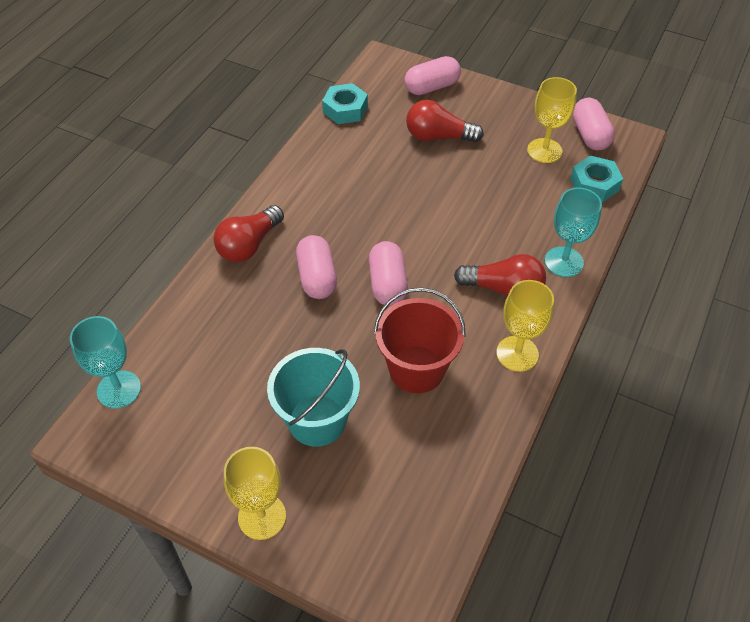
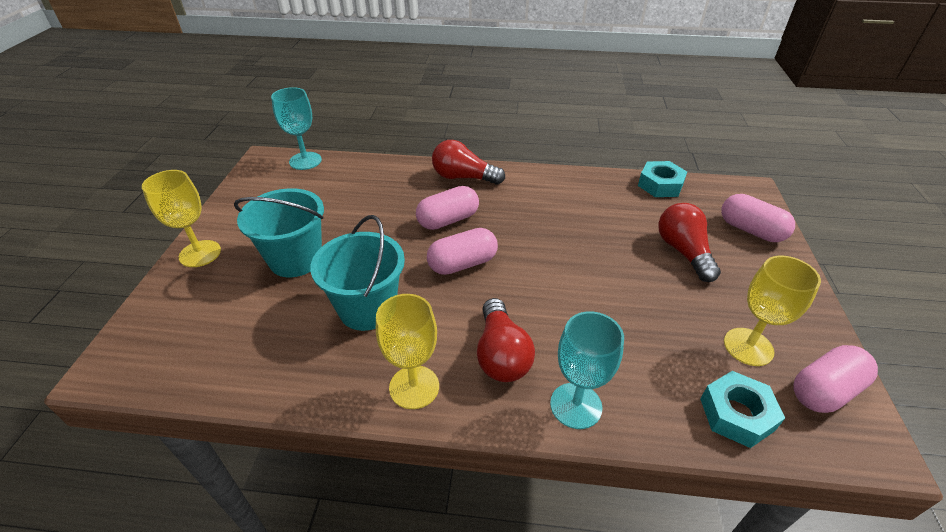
camera: 70 degrees right, 10 degrees down
(416, 369) = (367, 308): red bucket -> turquoise bucket

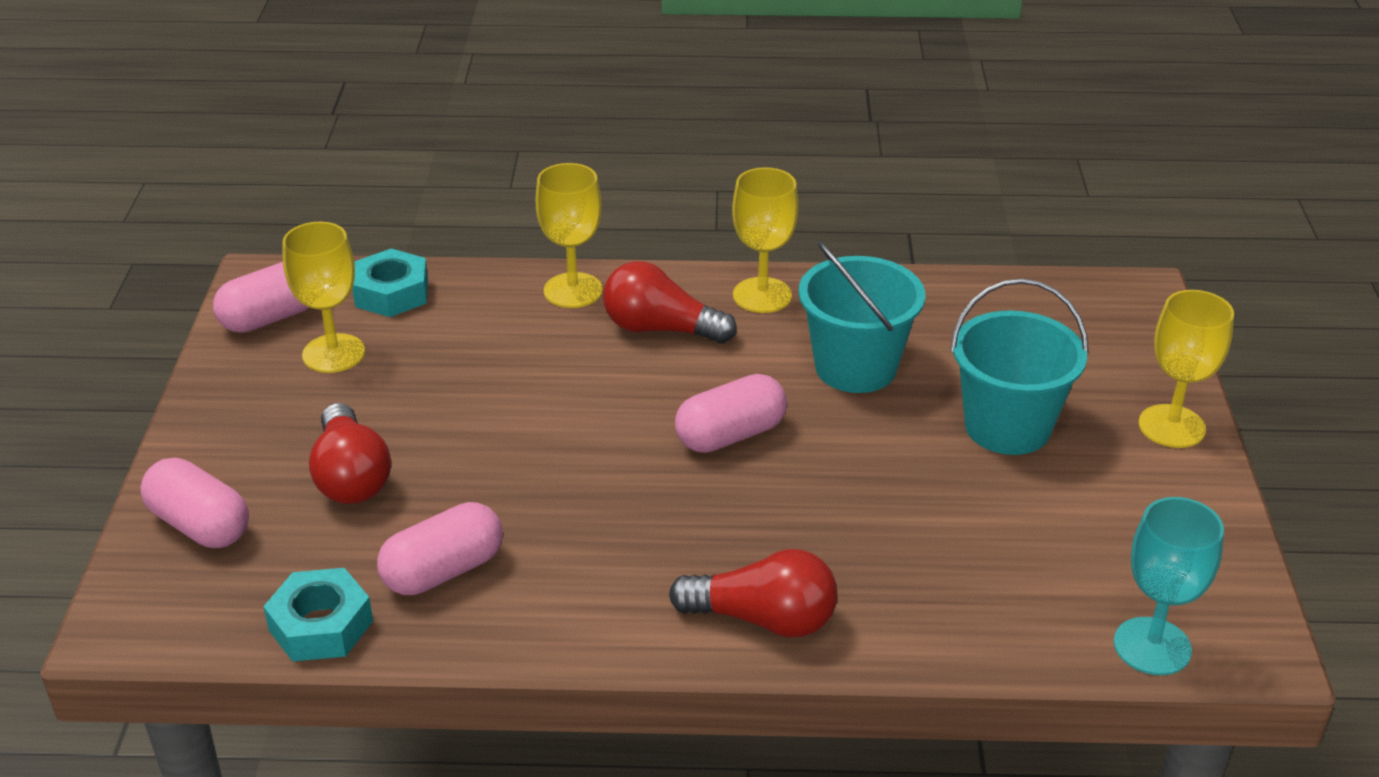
camera: 175 degrees right, 5 degrees down
(448, 220) = (773, 512): pink capsule -> pink capsule (443, 571)
(501, 354) = (661, 329): red light bulb -> red light bulb turned 60 degrees counterclockwise
(576, 405) = (573, 290): turquoise goblet -> yellow goblet

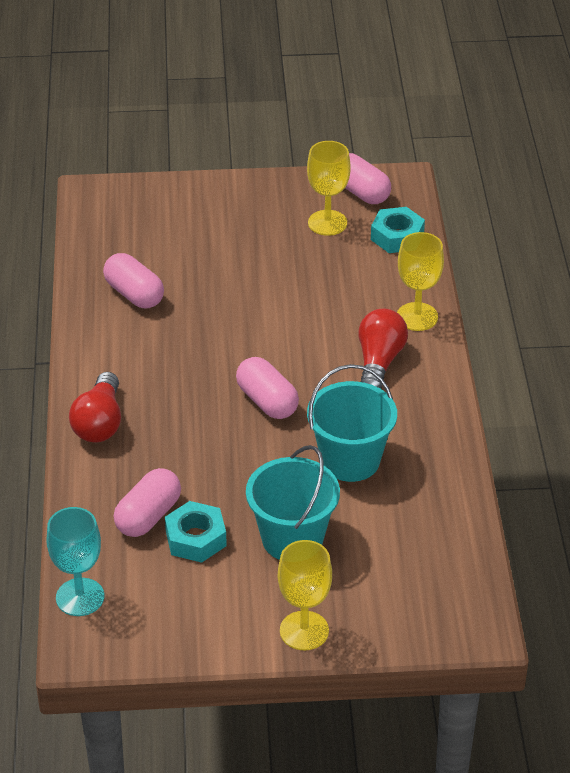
camera: 85 degrees right, 5 degrees up
(200, 525) = (166, 202): pink capsule -> pink capsule (148, 516)
(321, 625) = (91, 257): turquoise nut -> turquoise nut (196, 538)
(351, 476) = (211, 248): red light bulb -> none
(762, 295) = (430, 410): yellow goblet -> none

